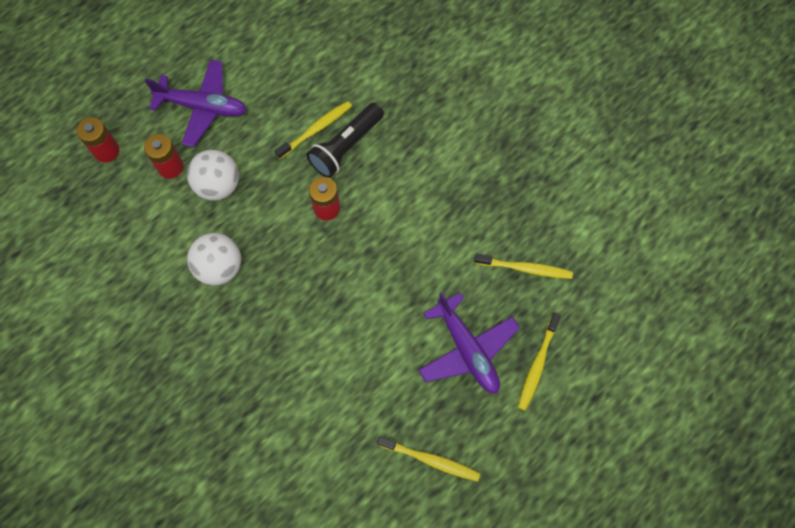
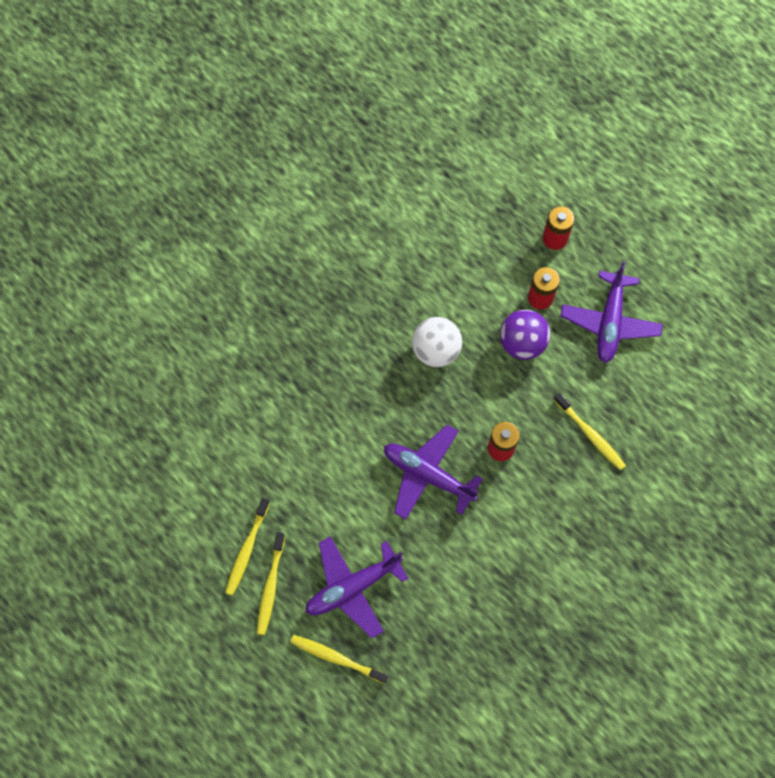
camera: 90 degrees right, 0 degrees up
(218, 185) = (522, 343): white ball -> purple ball
(346, 147) = (572, 466): black flashlight -> none
(352, 276) = (428, 475): none -> purple plane
(524, 268) = (439, 650): yellow toothbrush -> yellow toothbrush (271, 586)

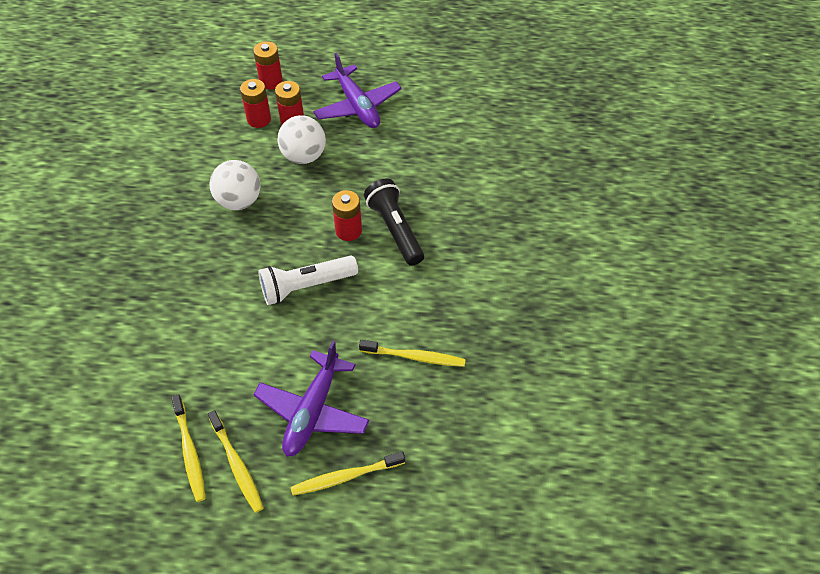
camera: 40 degrees left, 15 degrees down
(428, 475) = (306, 286): purple plane -> white flashlight
(513, 274) = (259, 119): none -> red battery
(522, 343) = (304, 156): purple ball -> white ball
(539, 476) = (395, 229): none -> black flashlight
(590, 434) = (407, 179): yellow toothbrush -> yellow toothbrush (414, 357)

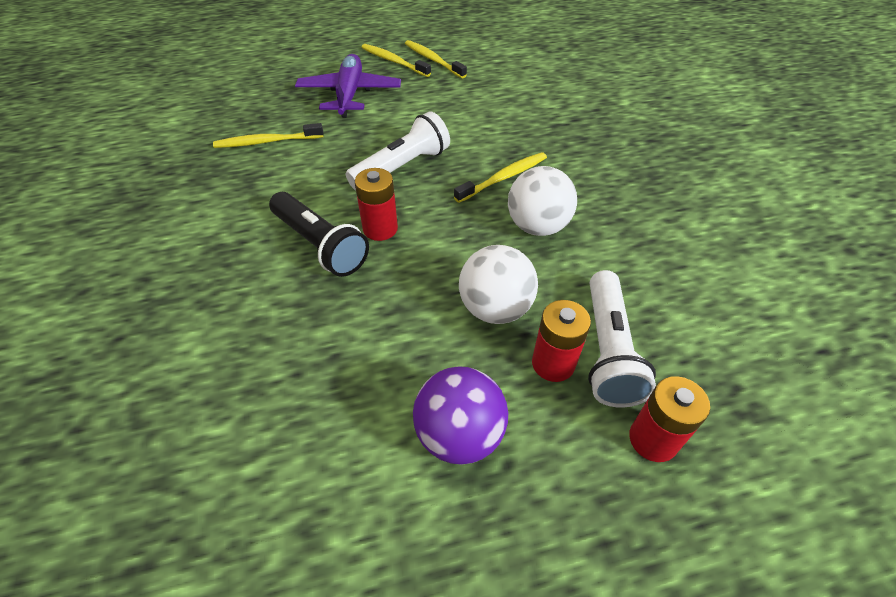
camera: 160 degrees right, 5 degrees down
(259, 119) = (608, 350): red battery -> white flashlight
(346, 476) = (307, 71): yellow toothbrush -> yellow toothbrush (503, 178)
(357, 106) = (459, 434): purple plane -> purple ball

